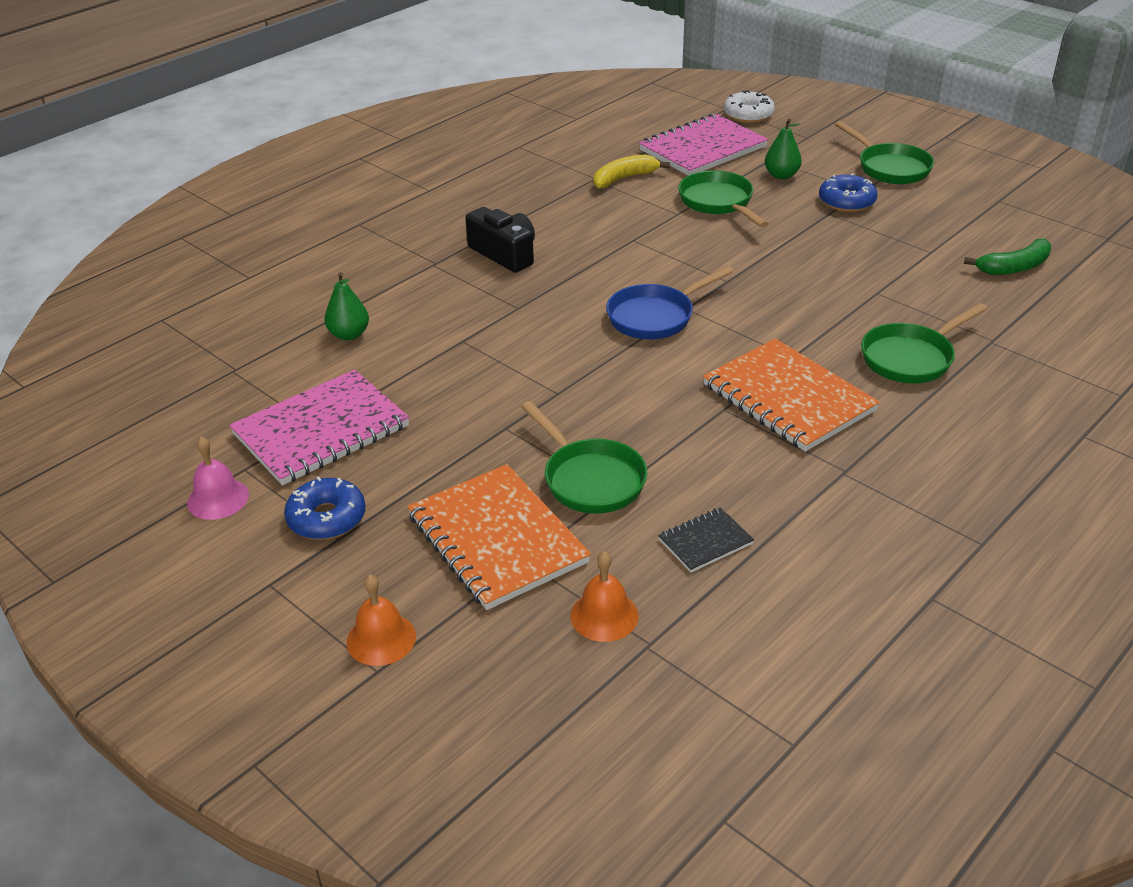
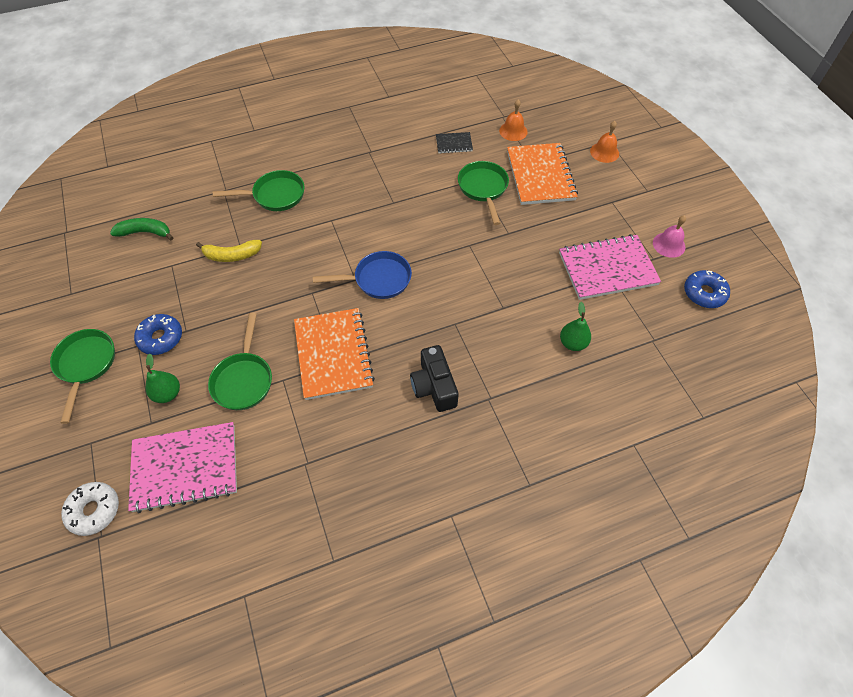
camera: 155 degrees left, 20 degrees up
(327, 518) = (615, 214): blue donut -> blue donut (704, 293)
(624, 178) = (283, 450): yellow banana -> yellow banana (232, 255)
(788, 398) = (357, 196): orange notebook -> orange notebook (333, 354)

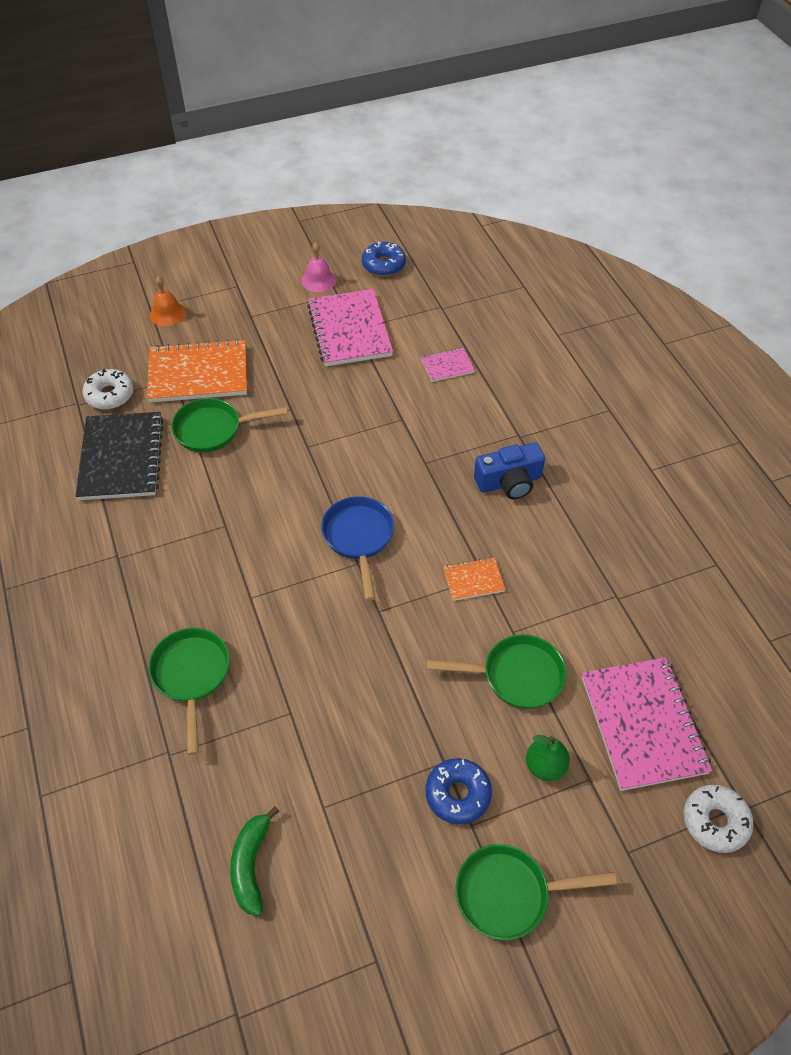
camera: 90 degrees left, 5 degrees down
(232, 255) = (309, 721): yellow banana -> none
(333, 354) = (473, 580): orange notebook -> orange notebook, size x0.47
(434, 386) = (509, 482): black camera -> blue camera
(454, 144) = (121, 458): black notebook -> black notebook, size x2.11
(513, 131) = (110, 395): orange bell -> white donut
(572, 343) = (447, 366): green pear -> pink notebook

